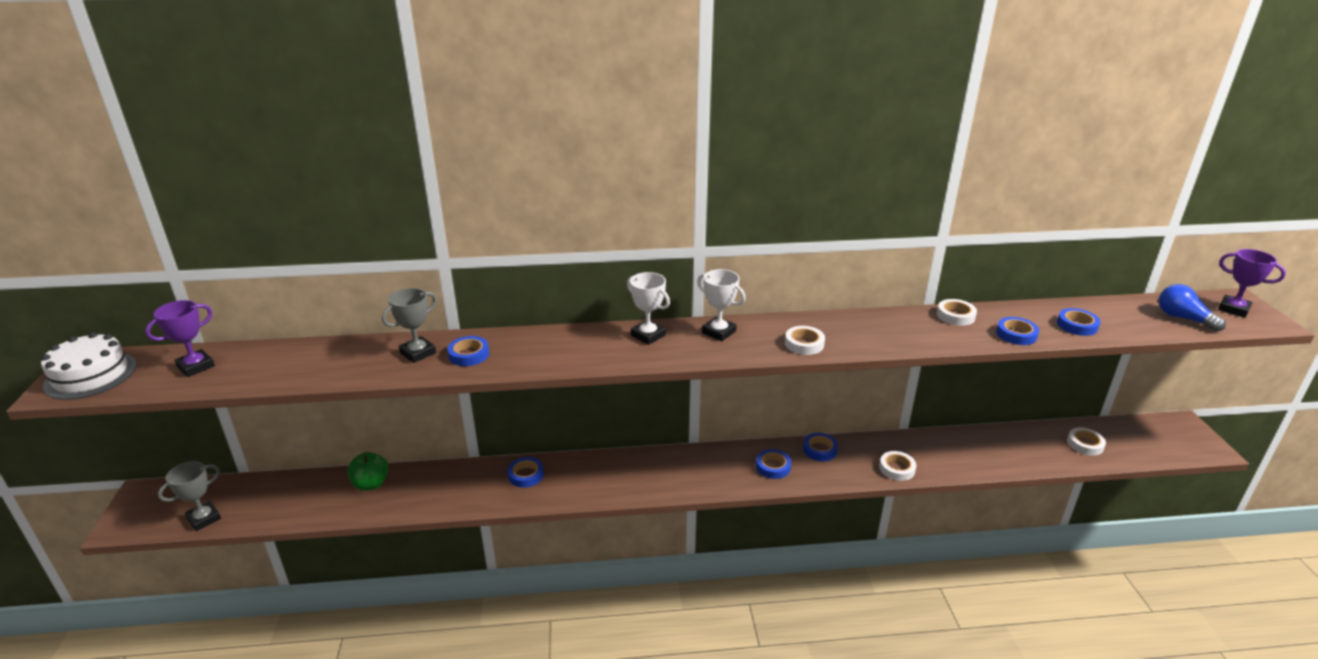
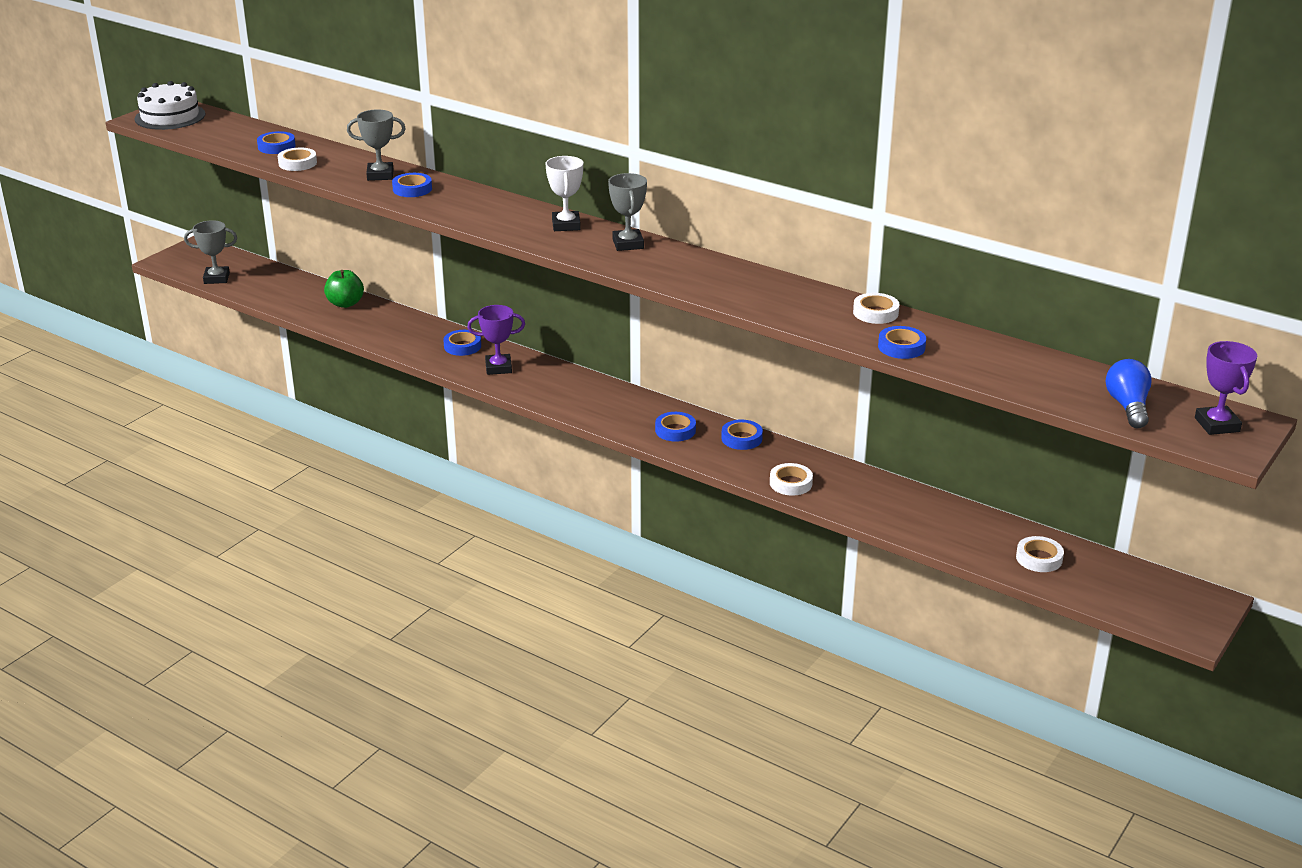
camera: 40 degrees right, 0 degrees up
(196, 366) = (233, 133): purple trophy -> purple trophy (498, 368)
(719, 332) = (628, 244): white trophy -> grey trophy
(804, 344) = (683, 278): white tape -> white tape (297, 163)
(1077, 325) = (986, 365): blue tape -> blue tape (276, 146)

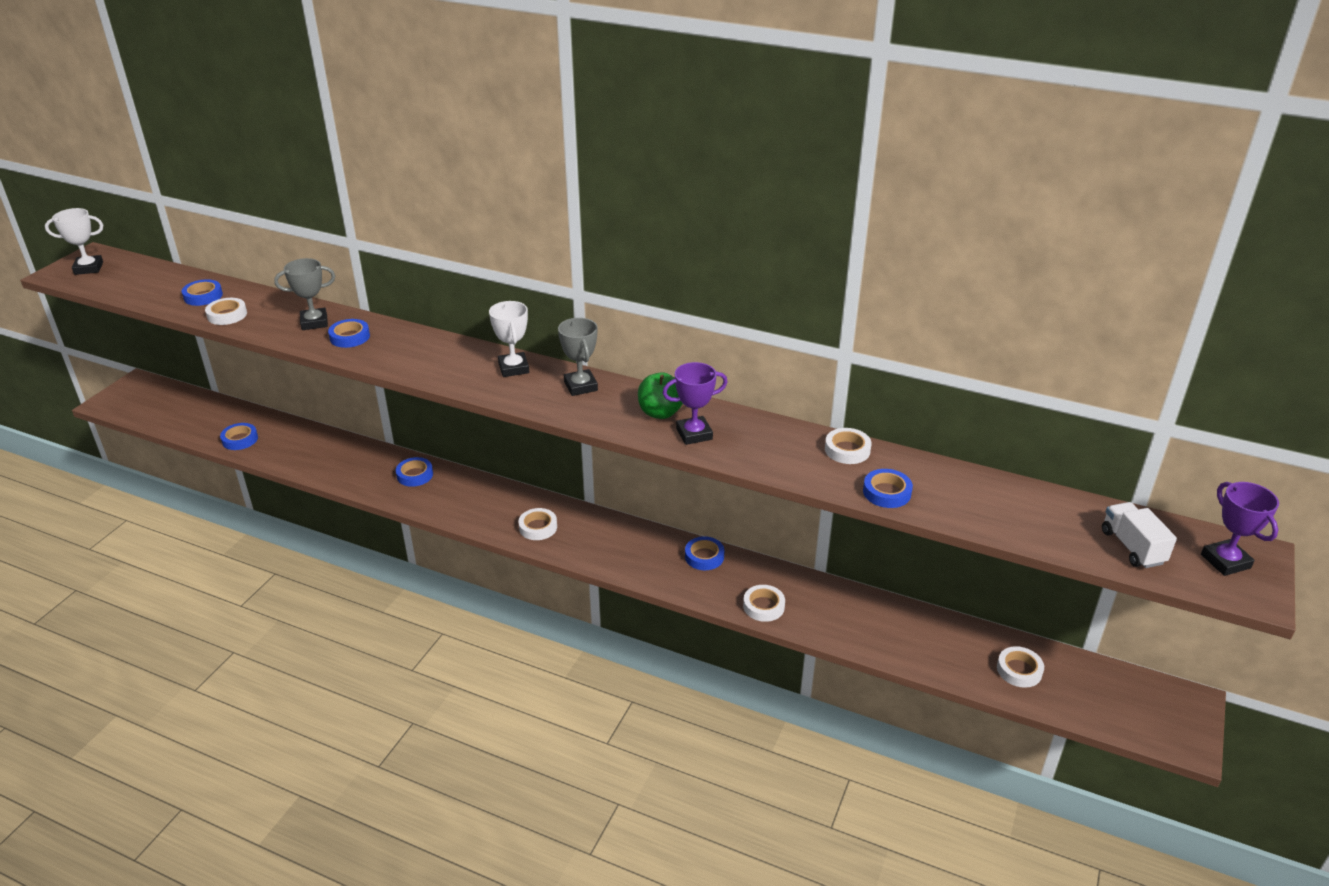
camera: 10 degrees left, 5 degrees up
(170, 116) = (88, 268): white cake -> white trophy
(216, 278) = (160, 418): grey trophy -> none
(345, 303) = (292, 436): green apple -> green apple (660, 412)
(498, 368) = (454, 497): purple trophy -> purple trophy (694, 434)
(577, 399) = (538, 527): none -> white tape
(675, 430) = (639, 554): blue tape -> blue tape (240, 439)
(1128, 407) = (1132, 547): blue light bulb -> white truck

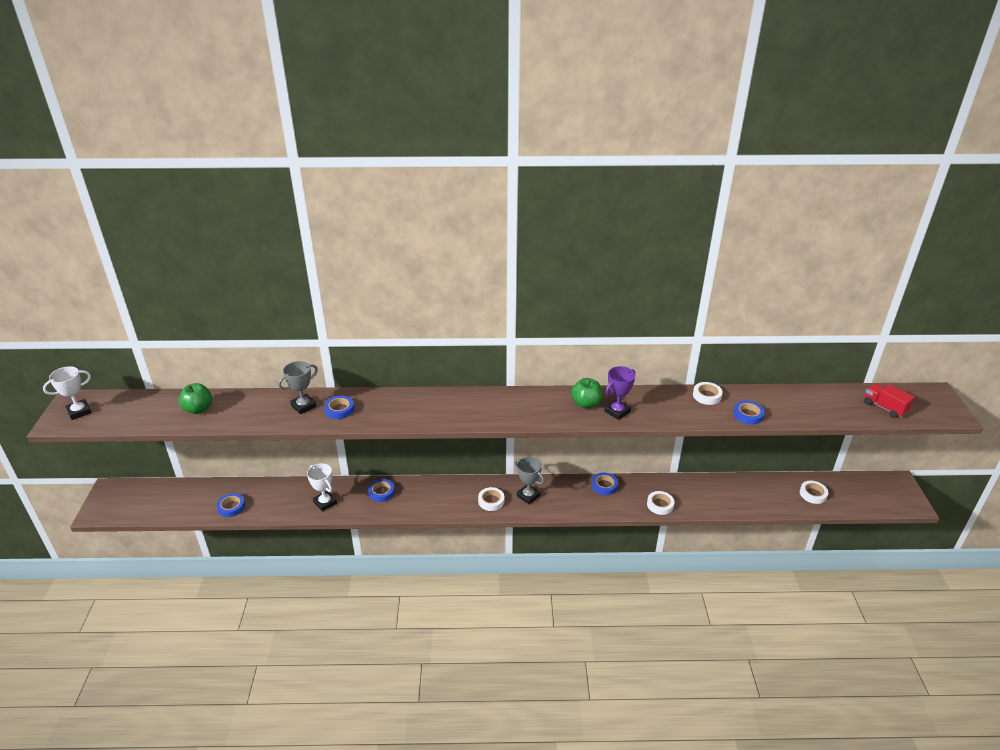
camera: 25 degrees left, 0 degrees up
(203, 296) = (198, 409): blue tape -> green apple
(227, 315) = (232, 418): white tape -> none
(513, 368) = (471, 400): white trophy -> white trophy (325, 502)
(580, 386) = (523, 400): grey trophy -> grey trophy (528, 496)
(1132, 547) = (884, 408): white truck -> red truck
(1225, 561) = (928, 401): purple trophy -> none

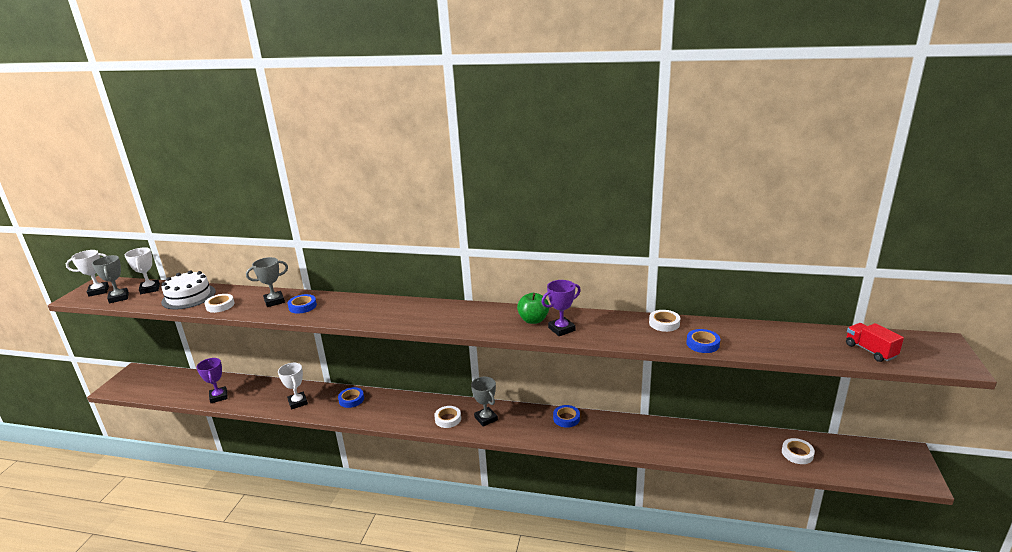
camera: 15 degrees right, 10 degrees down
(112, 418) = (119, 298): none -> grey trophy
(143, 403) = (150, 289): none -> white trophy
(198, 409) = (189, 296): green apple -> white cake
(231, 507) = (218, 397): blue tape -> purple trophy
(660, 505) = (618, 443): white tape -> white tape (220, 305)

